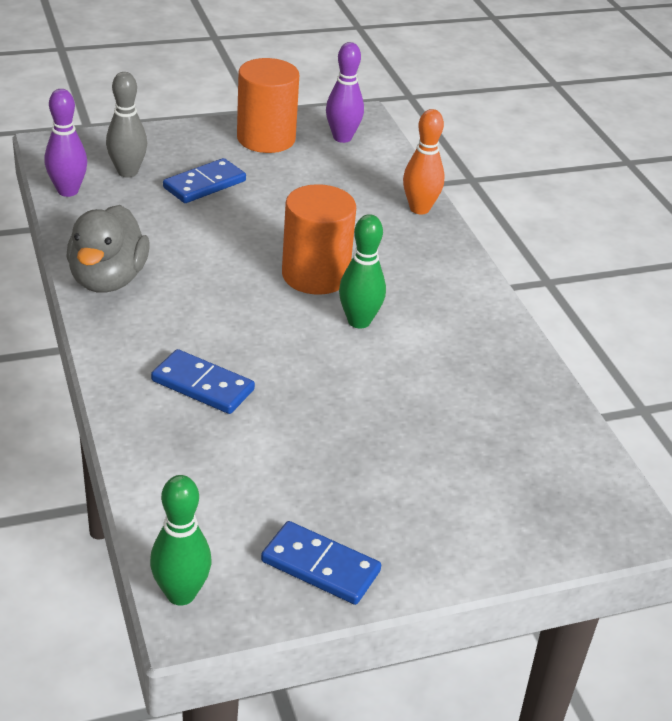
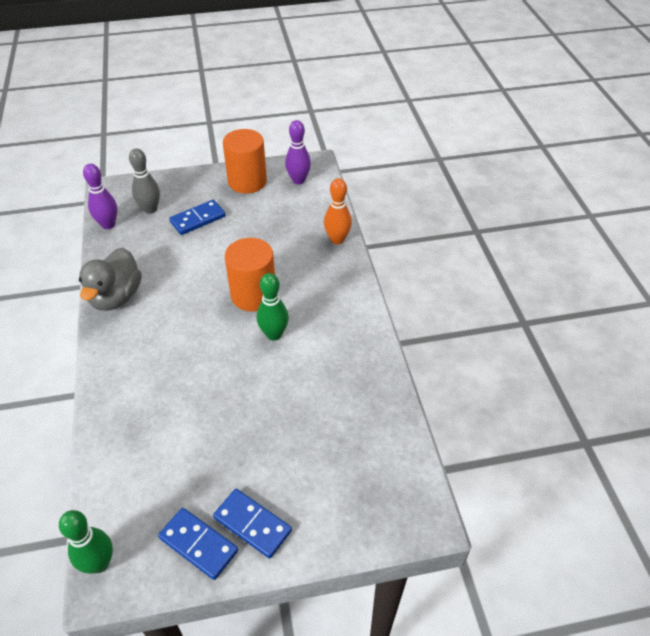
camera: 10 degrees right, 10 degrees up
(202, 385) = (156, 386): blue domino -> blue domino (252, 524)

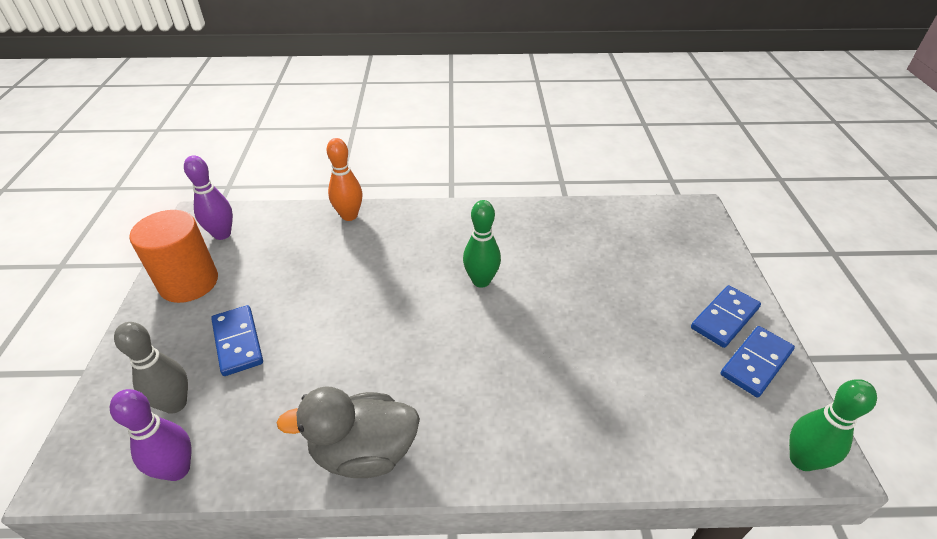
camera: 80 degrees left, 5 degrees down
(116, 297) = (364, 452): grey duck -> grey duck turned 150 degrees clockwise
(253, 295) = (413, 293): orange cylinder -> none

